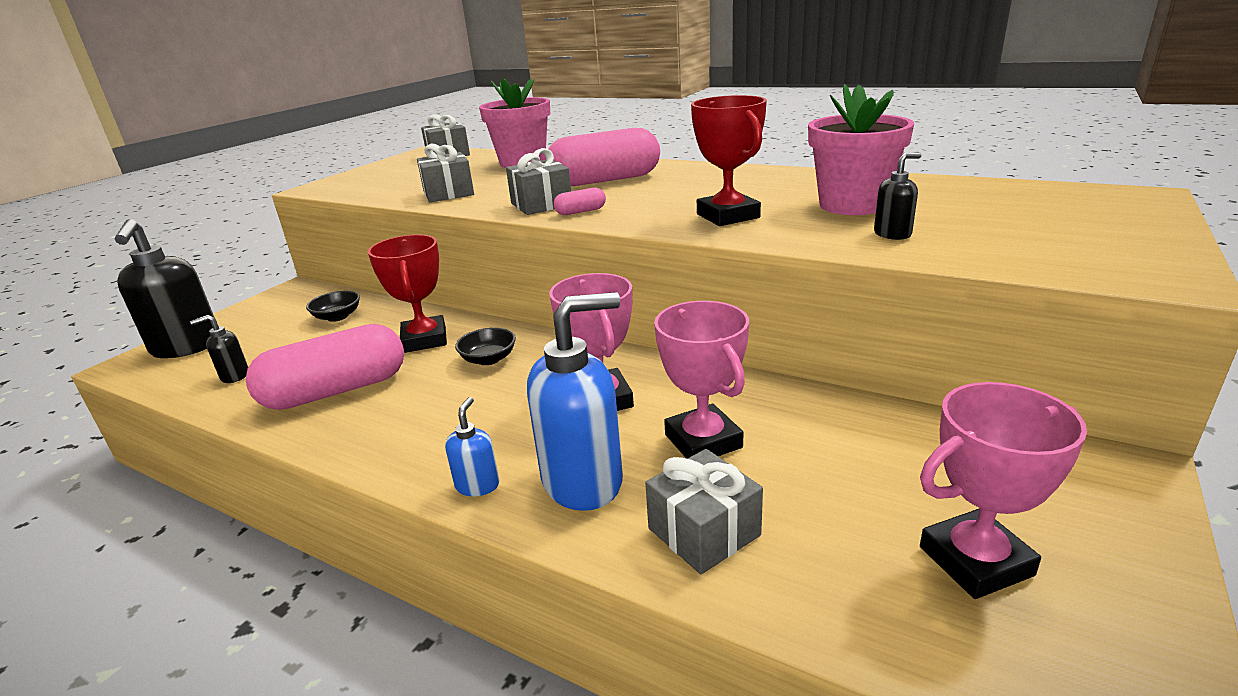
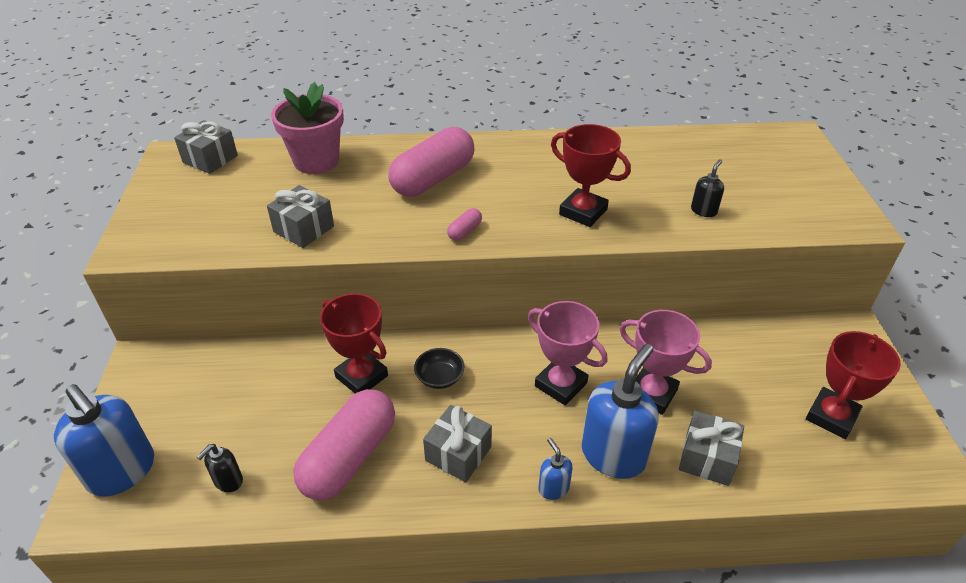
camera: 35 degrees left, 15 degrees up
(186, 347) = (122, 472): black soap dispenser -> blue soap dispenser
(337, 317) = (241, 379): black bowl -> none
(541, 204) = (418, 228): grey gift -> grey gift (458, 453)
(852, 205) = (652, 179): pink flower pot -> none
(975, 561) = (831, 416): pink trophy -> red trophy

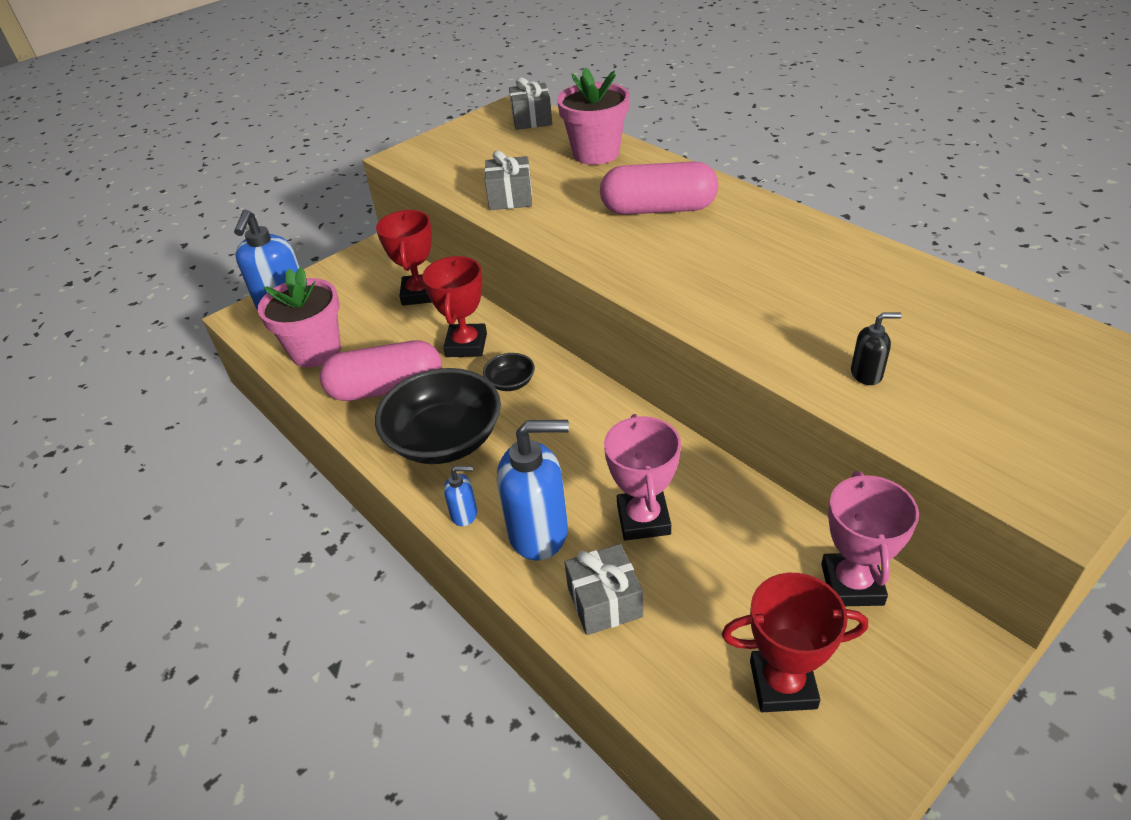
camera: 55 degrees right, 0 degrees up
(228, 481) = (316, 351): black soap dispenser -> pink flower pot
(458, 453) = (445, 439): grey gift -> black bowl
(465, 231) = (613, 261): pink capsule -> none
(553, 488) = (464, 514): blue soap dispenser -> blue soap dispenser turned 60 degrees clockwise
(561, 384) = (583, 454): pink trophy -> pink trophy (852, 584)
(583, 212) = (738, 304): red trophy -> red trophy (419, 294)

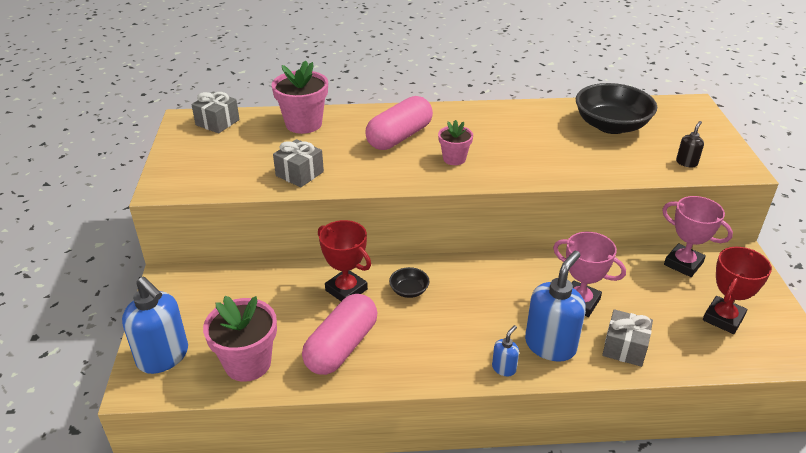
camera: 55 degrees left, 5 degrees down
(419, 294) = (258, 283): red trophy -> none
(445, 439) = (427, 344): black bowl -> black bowl (611, 125)
(670, 260) = (454, 159): none -> pink flower pot
(866, 374) = (618, 160): black soap dispenser -> black soap dispenser (686, 162)

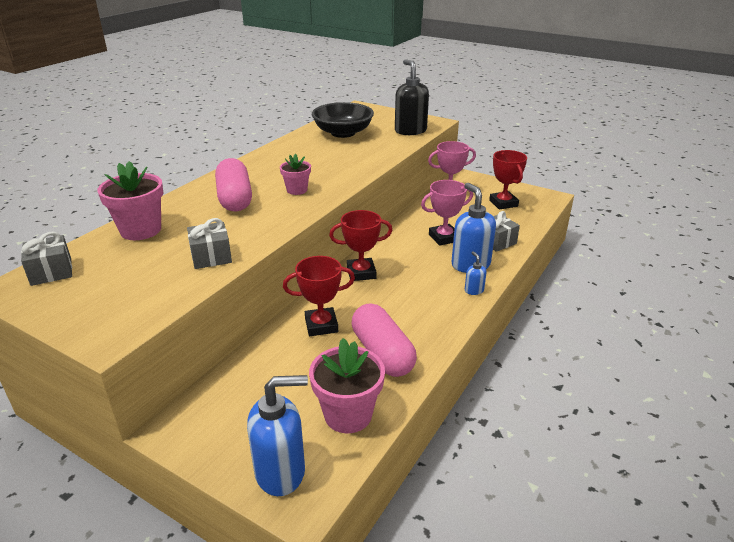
camera: 55 degrees left, 5 degrees down
(409, 290) = (357, 296): black bowl -> none
(448, 274) = (361, 273): none -> red trophy
(686, 162) = (410, 131): black soap dispenser -> black soap dispenser, size x2.14

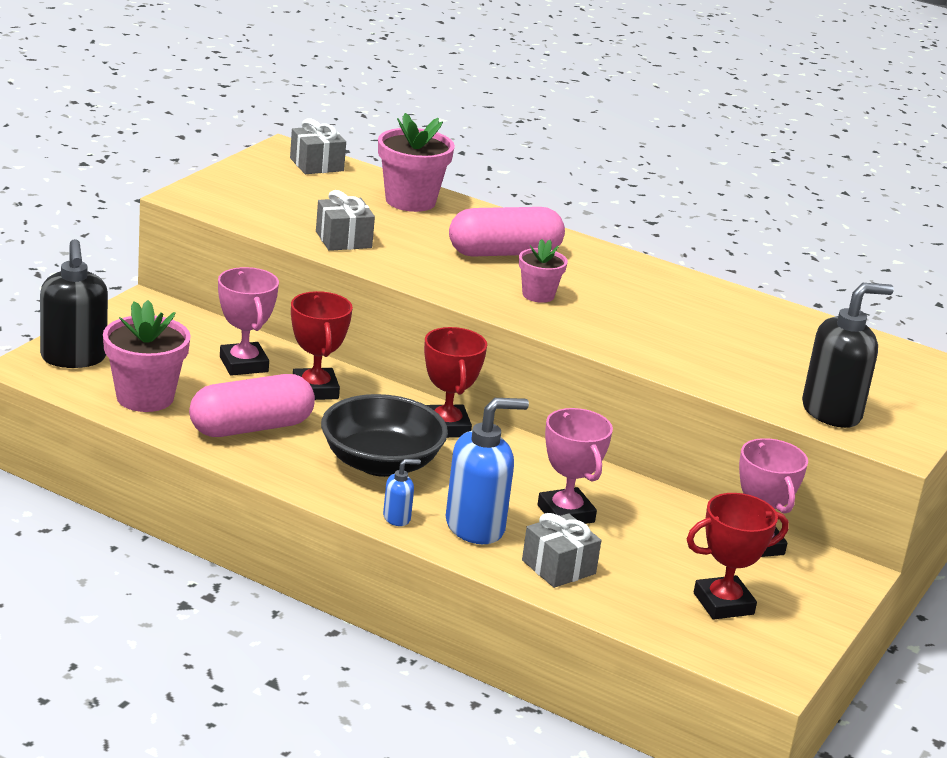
camera: 85 degrees right, 5 degrees down
(281, 472) = (73, 358): blue soap dispenser -> black soap dispenser
(285, 362) = (243, 364): none -> pink trophy
(343, 133) = (795, 345): black bowl -> black bowl (381, 463)

